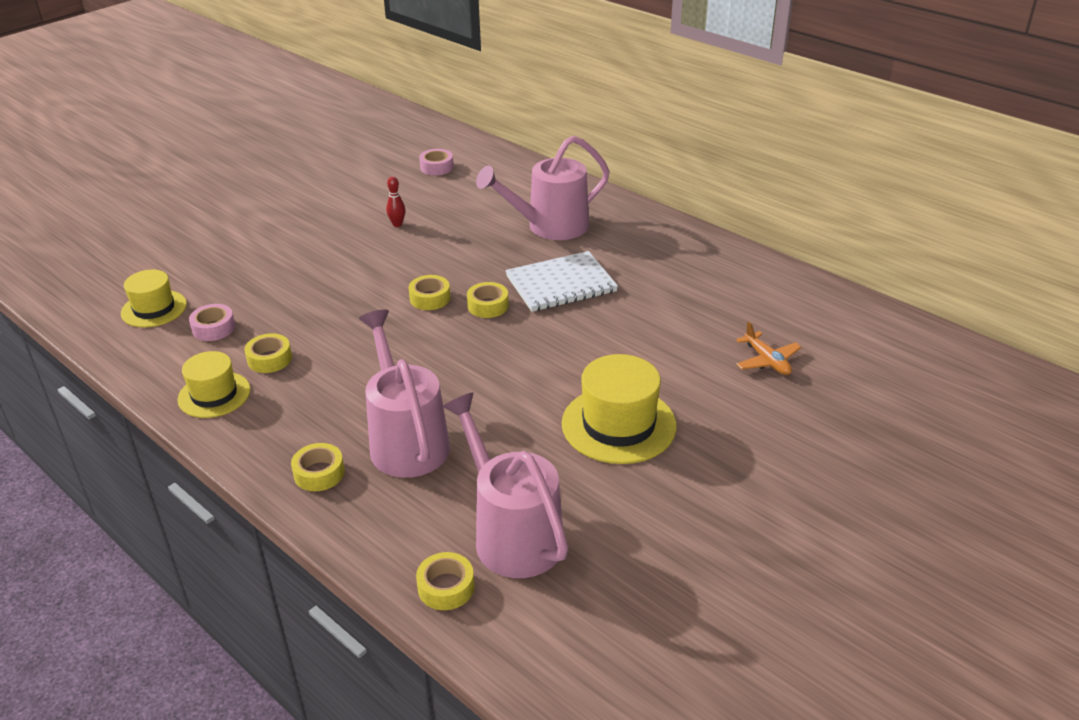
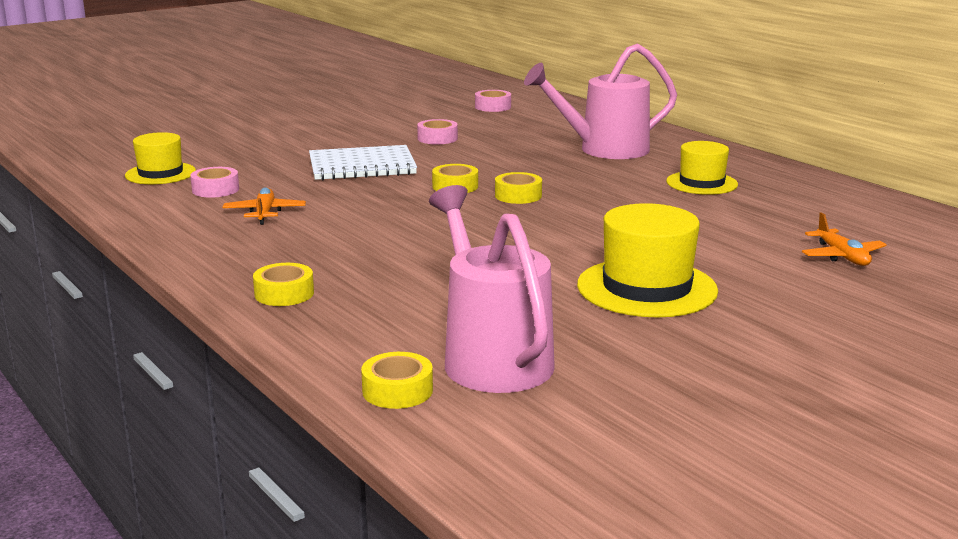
camera: 10 degrees right, 15 degrees down
(214, 395) = (195, 232): yellow hat -> yellow hat (701, 183)
(269, 359) = (265, 213): yellow tape -> orange plane
(397, 224) = (437, 138): red bowling pin -> pink tape
(406, 440) = (391, 278): pink watering can -> none
(561, 284) = (606, 187): white notebook -> white notebook (362, 166)

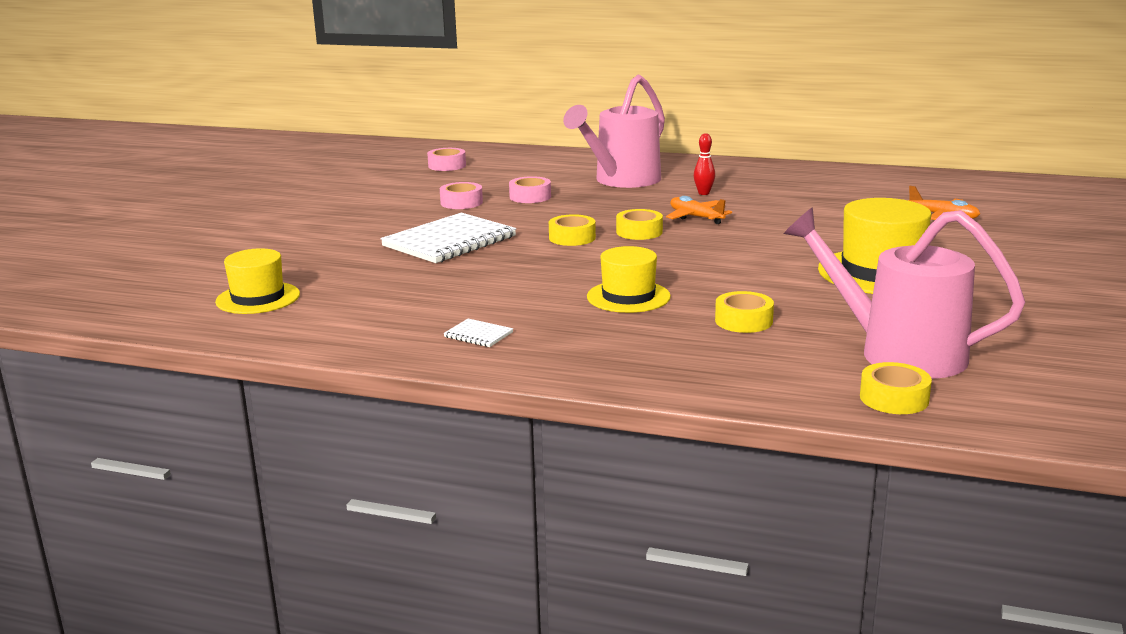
camera: 35 degrees left, 0 degrees up
(215, 189) = (356, 297): pink tape -> pink tape (530, 197)
(228, 239) = (478, 335): none -> white notebook
(265, 213) = (458, 304): orange plane -> orange plane (696, 217)
(284, 293) = (639, 361): yellow tape -> yellow tape (743, 321)
(651, 177) = (703, 193): none -> red bowling pin
(701, 183) = (748, 189): yellow hat -> yellow hat (628, 297)

